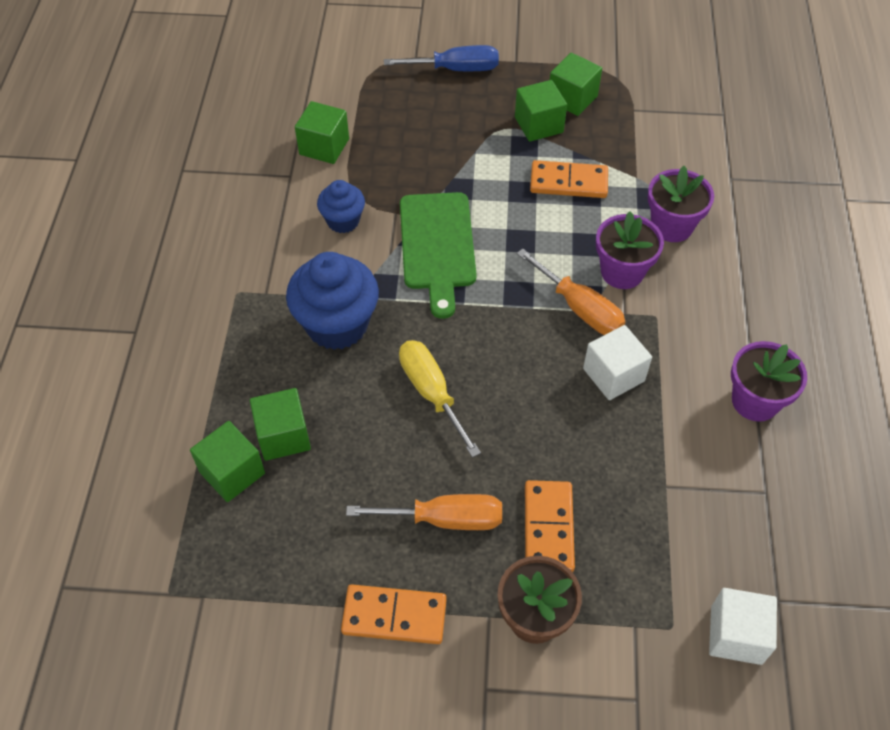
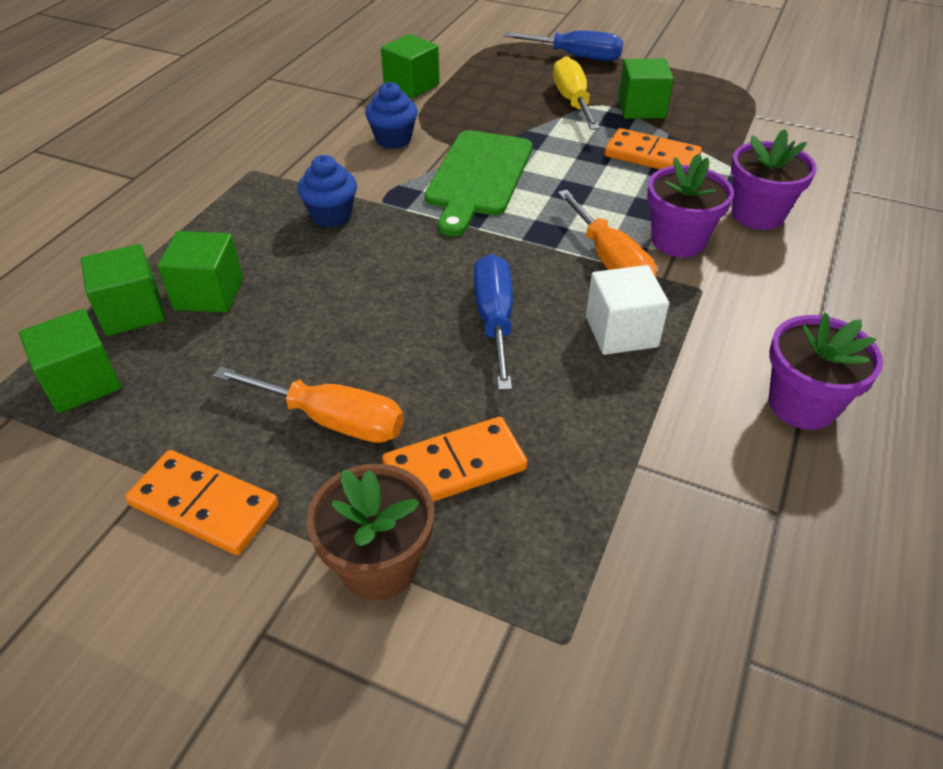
camera: 20 degrees right, 10 degrees down
(337, 325) = (331, 216): blue cupcake -> blue cupcake, size x0.57
(431, 393) = (394, 296): yellow screwdriver -> yellow screwdriver (572, 101)
(518, 392) = (494, 320): none -> blue screwdriver
(548, 528) = (454, 467): orange domino -> orange domino turned 45 degrees clockwise
(572, 98) = (688, 96): green cube -> green cube (82, 382)
(736, 635) = (661, 687): white cube -> none

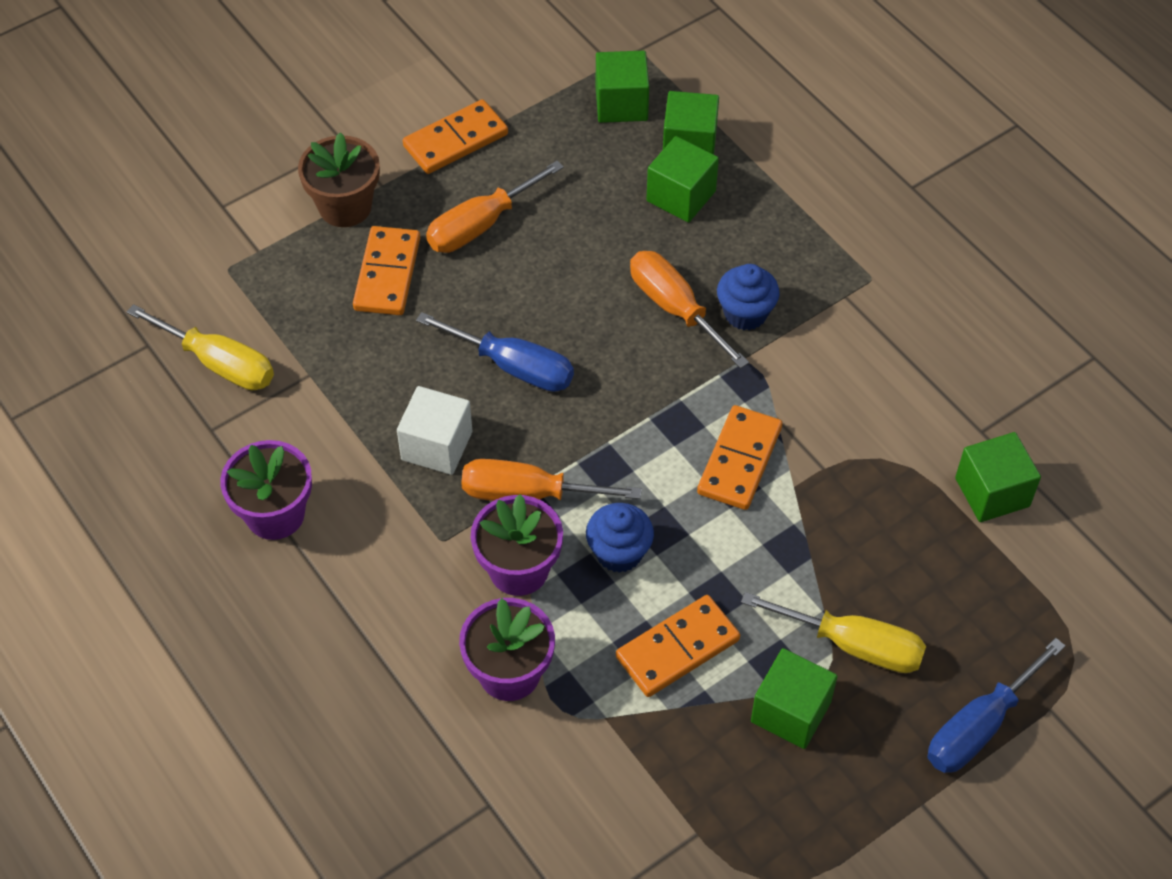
camera: 120 degrees right, 10 degrees up
(352, 252) = (675, 308): none -> orange screwdriver
(393, 139) = (865, 419): blue cupcake -> blue cupcake (619, 552)
(478, 177) = (739, 460): green cutting board -> orange domino
(700, 559) = (219, 363): none -> yellow screwdriver

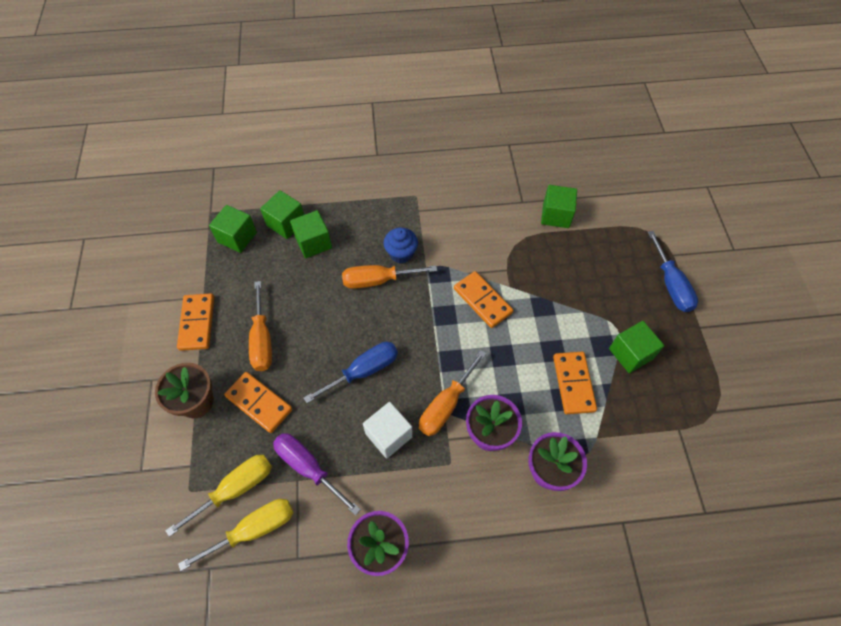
camera: 60 degrees left, 5 degrees up
(333, 377) = (308, 467): none -> purple screwdriver
(619, 552) = (505, 381): blue cupcake -> none
(853, 645) = (607, 309): yellow screwdriver -> yellow screwdriver (236, 489)

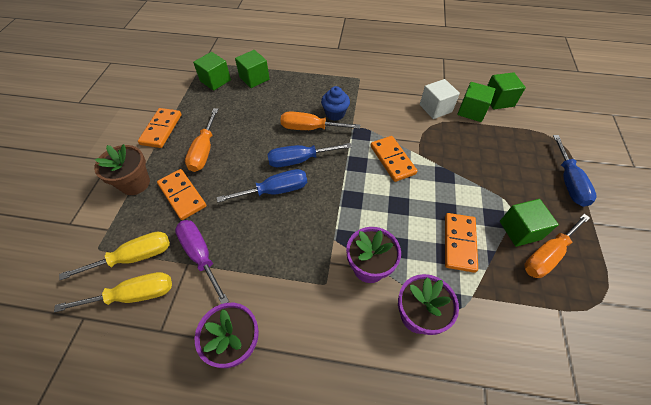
camera: 15 degrees right, 5 degrees down
(313, 243) = (269, 94): green cube -> green cube (498, 100)
(378, 325) = (299, 160): none -> blue screwdriver
(389, 435) = (278, 246): white cube -> white cube (435, 108)
(446, 405) = (336, 233): orange screwdriver -> orange screwdriver (547, 255)

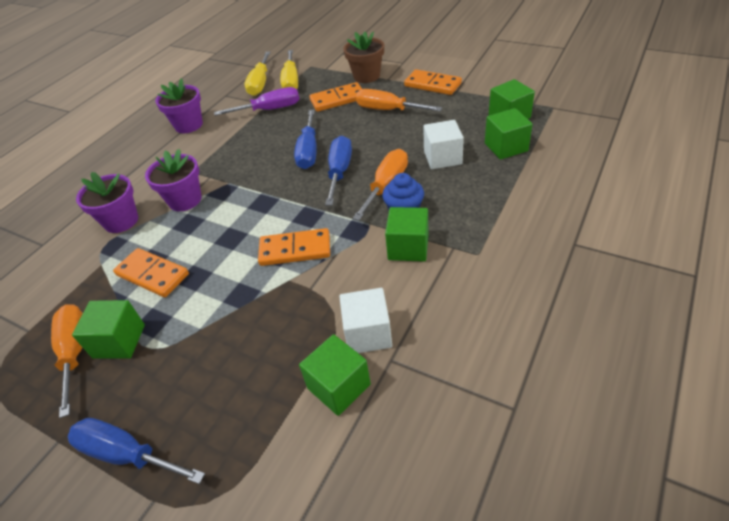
camera: 115 degrees right, 10 degrees down
(271, 106) = (442, 158): none -> white cube
(498, 100) = (347, 452): green cube -> green cube (408, 247)

